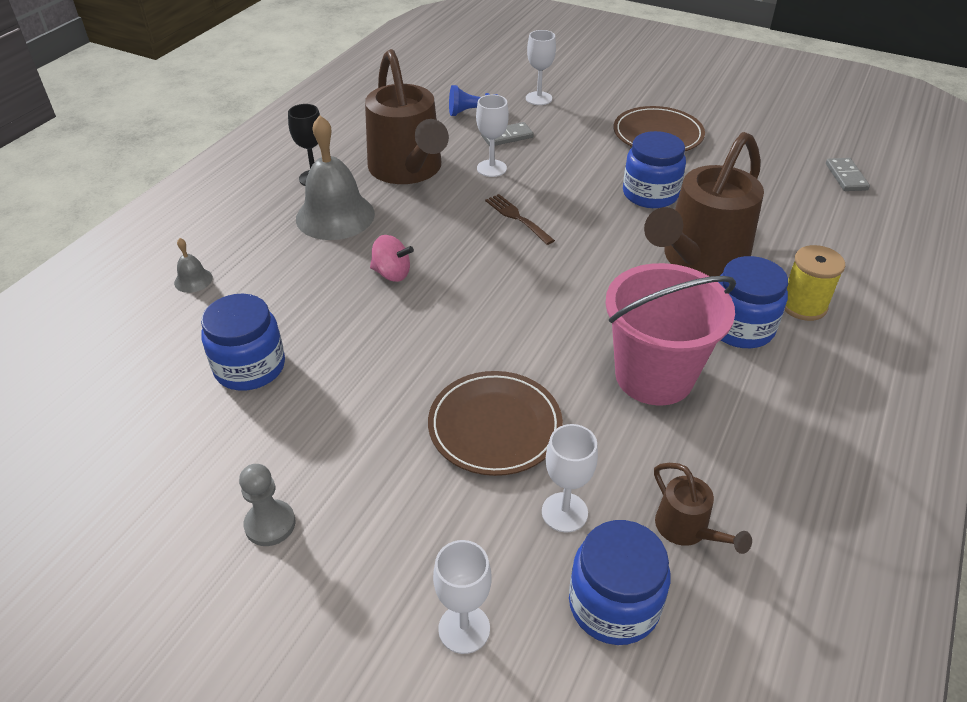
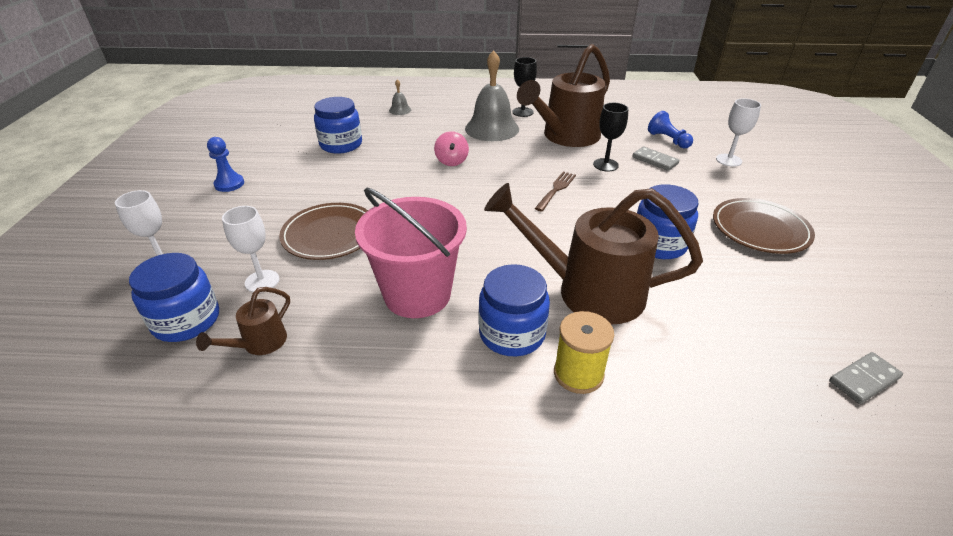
camera: 65 degrees right, 5 degrees down
(270, 524) = (229, 184): grey pawn -> blue pawn
(491, 168) = (605, 165): white goblet -> black goblet

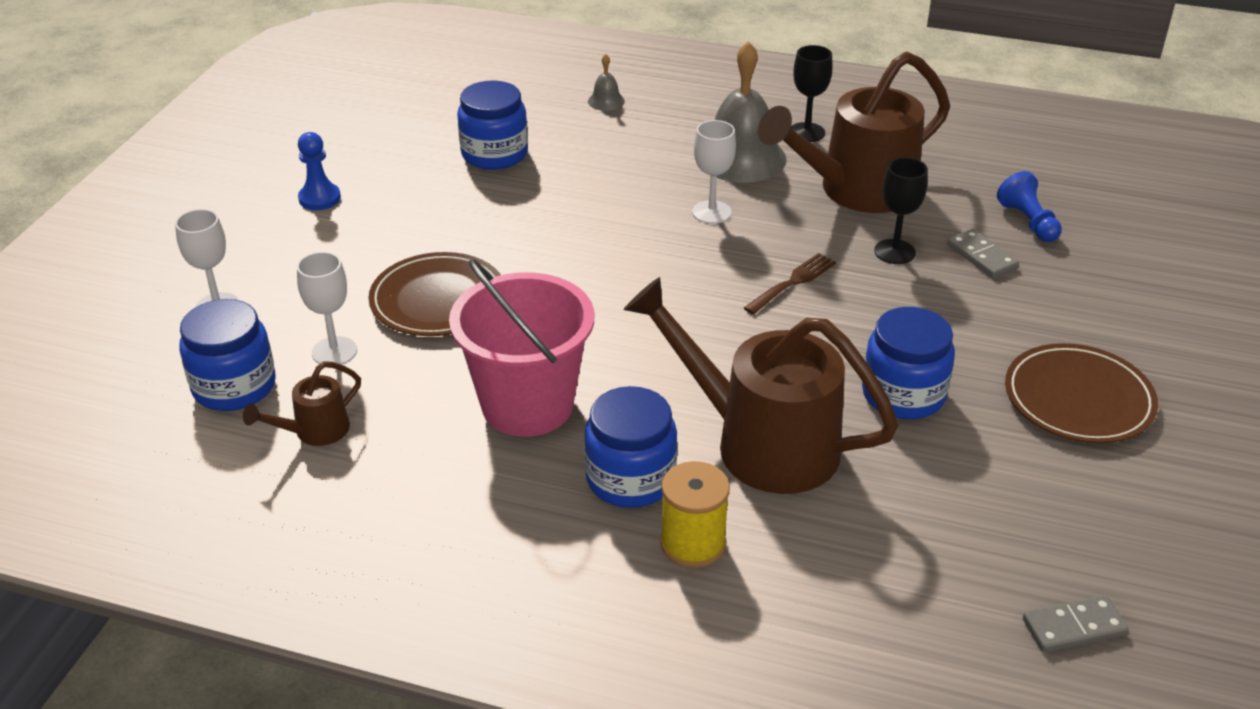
camera: 15 degrees right, 0 degrees up
(451, 161) = (652, 208): pink spinning top -> none
(728, 160) = (1109, 275): white goblet -> white goblet (711, 212)

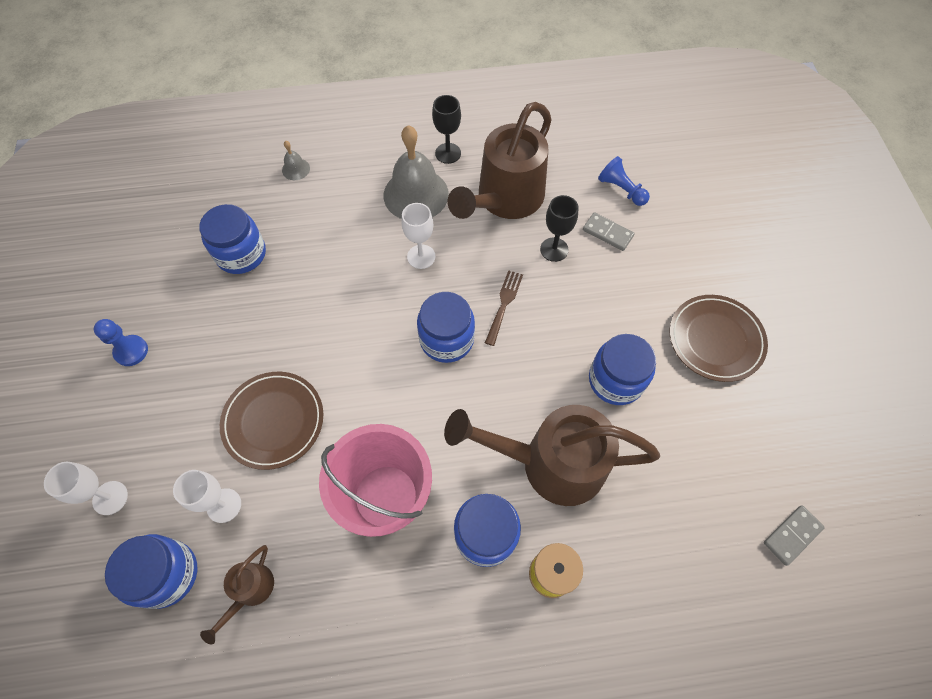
camera: 25 degrees left, 25 degrees up
(696, 292) = (446, 339): none -> blue jar

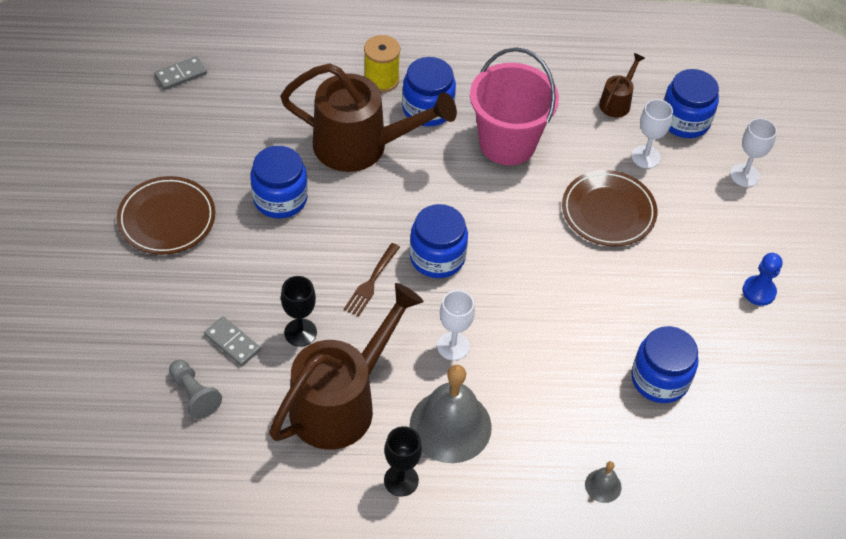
camera: 175 degrees left, 10 degrees down
(621, 189) = (194, 395): blue pawn -> grey pawn

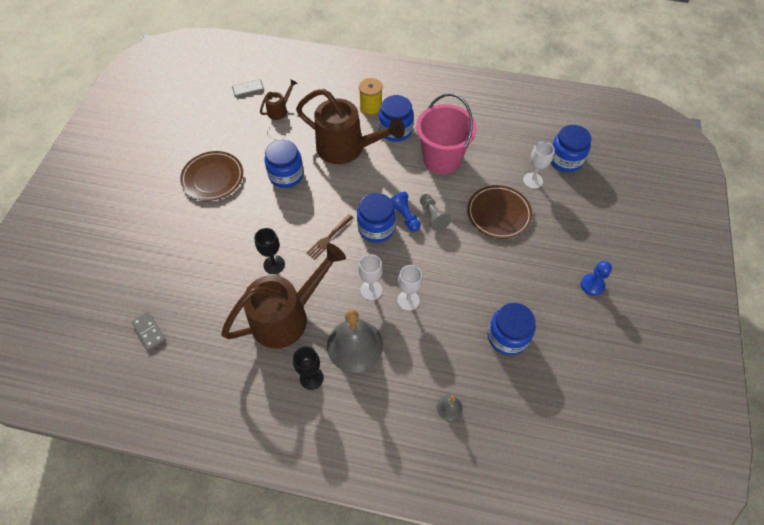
camera: 15 degrees right, 5 degrees up
(194, 395) = (195, 295): grey pawn -> grey pawn (433, 216)
(232, 342) = (229, 264): grey domino -> grey domino (149, 331)
(474, 234) = (405, 216): none -> blue pawn
(617, 102) = (521, 141): brown watering can -> brown watering can (280, 110)
(744, 175) = (599, 202): white goblet -> white goblet (408, 300)

